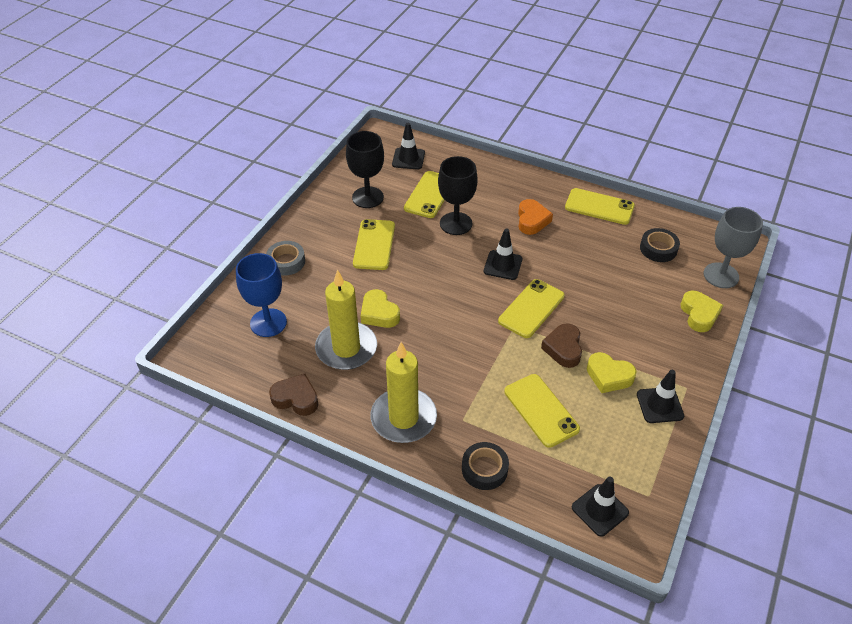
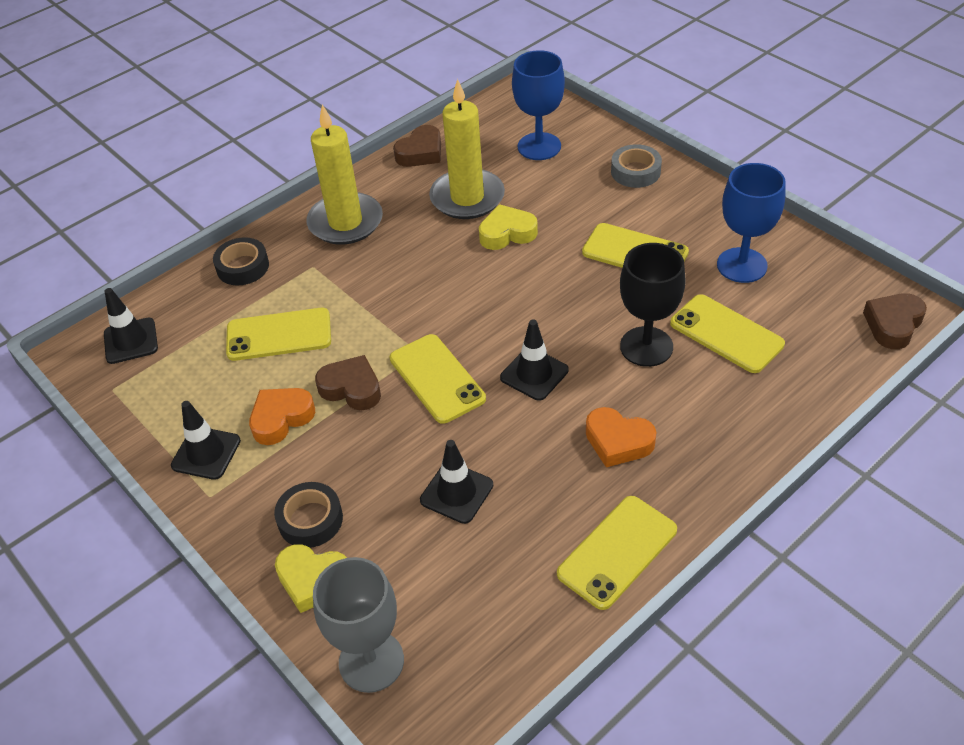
camera: 115 degrees right, 0 degrees up
(368, 197) = (742, 265): black goblet -> blue goblet
(393, 138) = (893, 324): none -> brown heart
(408, 159) = (829, 330): black traffic cone -> black traffic cone (456, 492)
(609, 376) = (281, 418): yellow heart -> orange heart
(658, 249) = (476, 594): black tape -> black tape (310, 520)

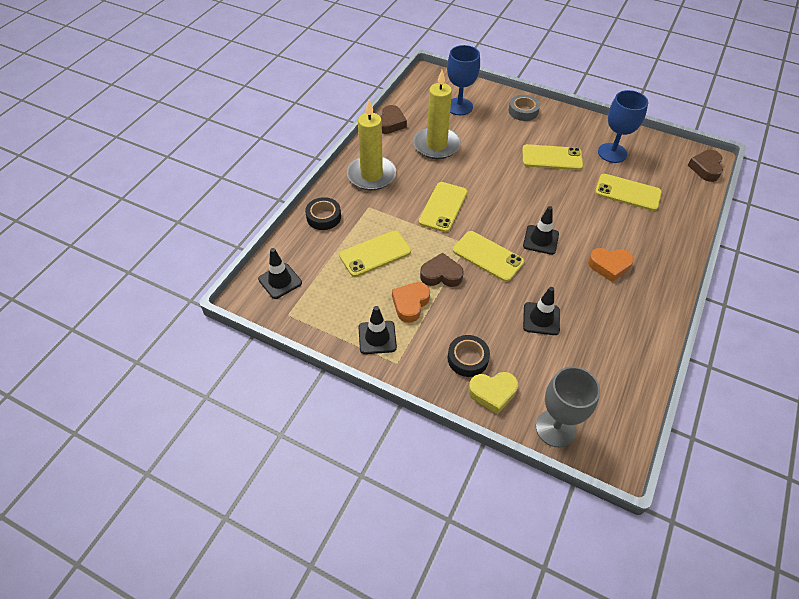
camera: 25 degrees left, 5 degrees up
(507, 233) = (473, 162): yellow heart -> none
(617, 552) = (646, 326): yellow phone -> yellow phone (443, 207)
(646, 346) = (591, 209): black goblet -> none

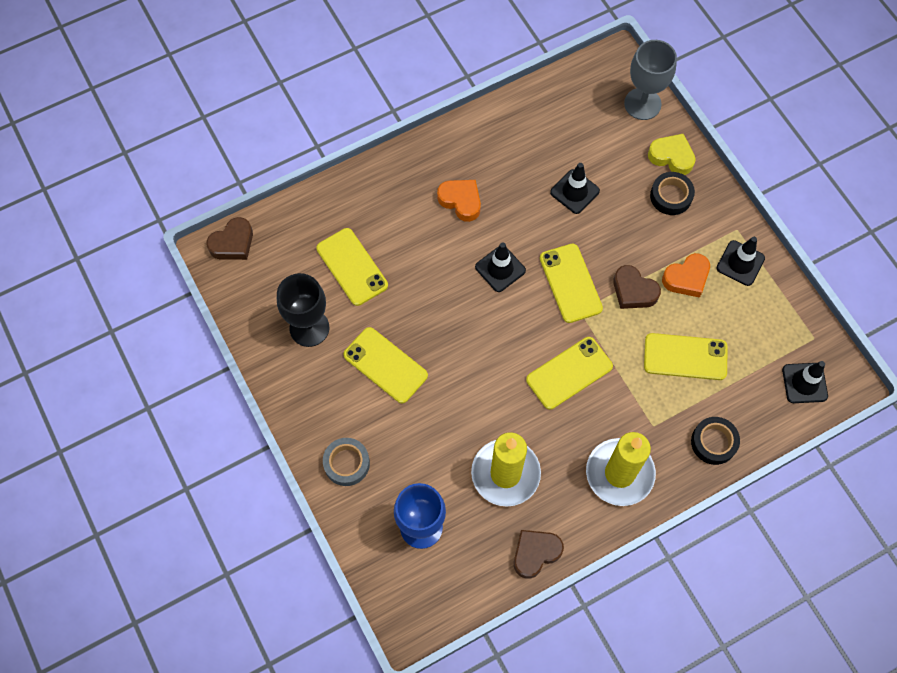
camera: 145 degrees left, 15 degrees up
(612, 153) = (309, 328): blue goblet -> black goblet

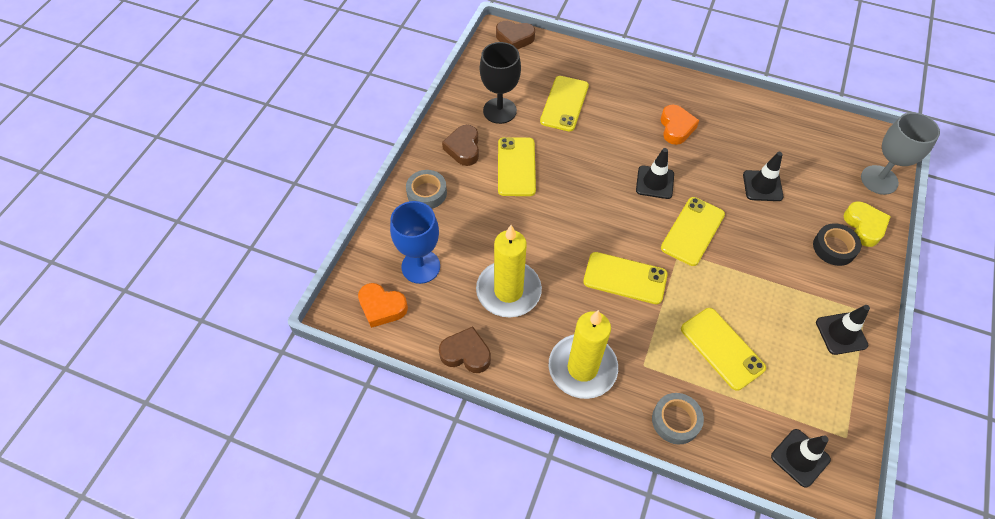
camera: 50 degrees right, 10 degrees down
(633, 291) = (733, 275): brown heart -> brown heart (463, 148)
(686, 278) = (784, 304): orange heart -> orange heart (382, 307)
(713, 442) = (675, 420): black tape -> grey tape

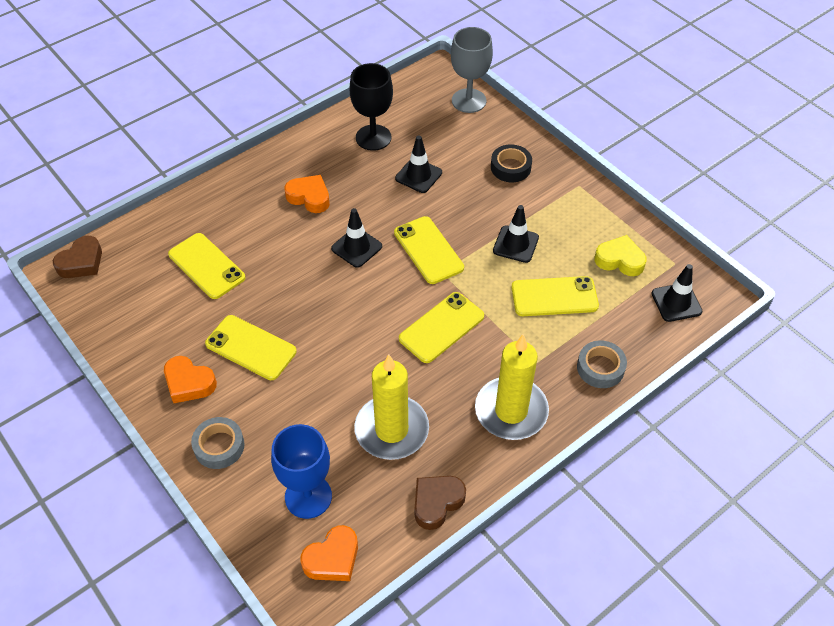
camera: 60 degrees left, 5 degrees down
(463, 148) = (189, 383): brown heart -> orange heart
(499, 111) = (167, 325): black goblet -> black goblet (373, 137)
(841, 333) = (588, 212): black traffic cone -> black traffic cone (515, 244)
(864, 226) = (504, 137): yellow heart -> yellow heart (619, 260)

